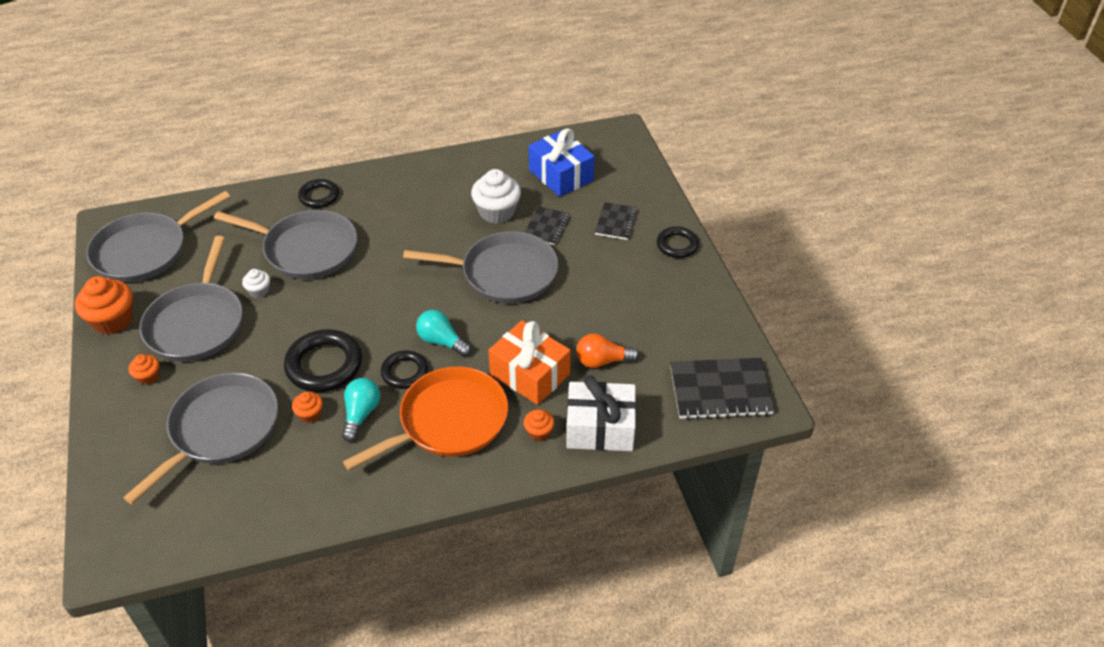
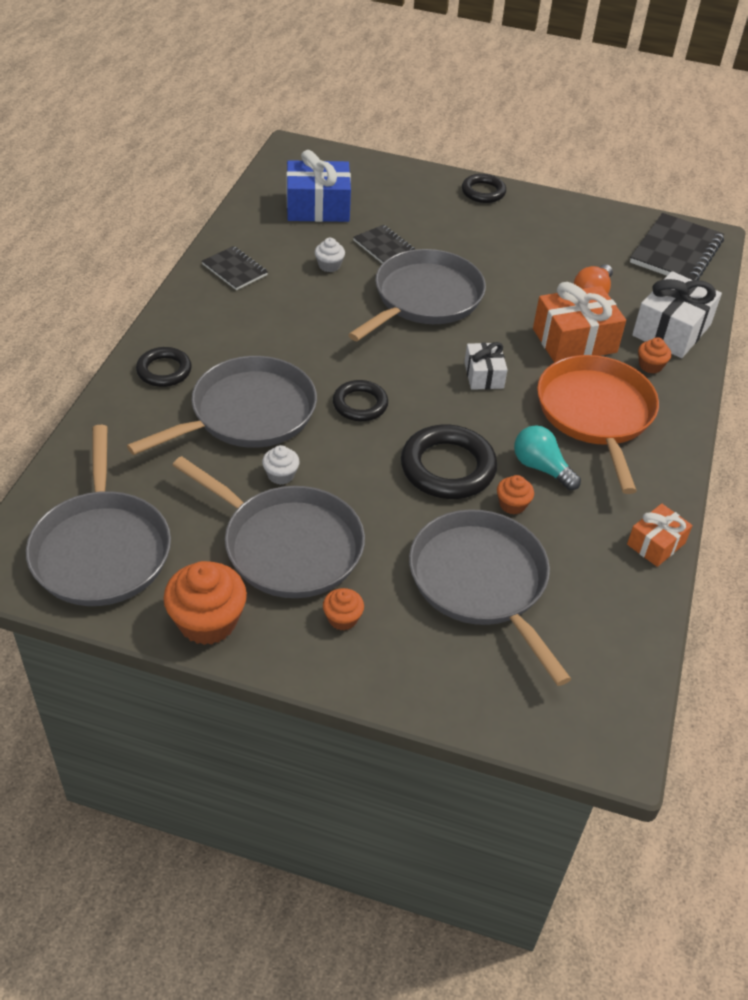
camera: 60 degrees left, 0 degrees up
(323, 512) = (656, 544): none -> orange gift
(404, 372) = (506, 416): black ring -> black ring (360, 404)
(441, 341) = (484, 375): turquoise light bulb -> white gift
(497, 212) = (329, 265): white cupcake -> white cupcake, size x0.52
(615, 222) = (419, 208): black notebook -> black notebook (234, 270)

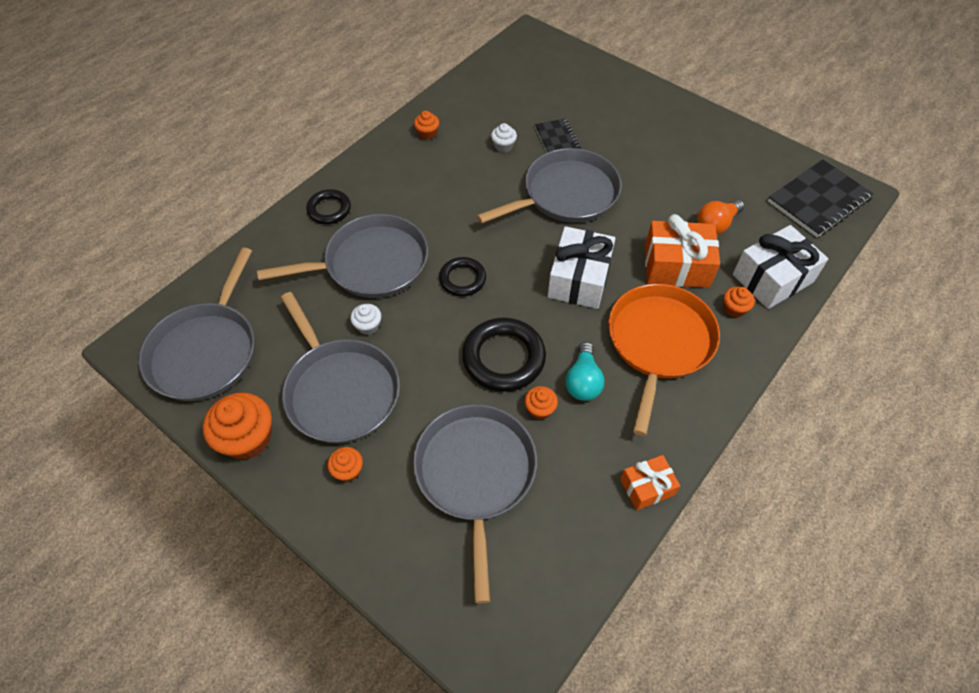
camera: 25 degrees right, 10 degrees up
(234, 270) = (427, 133): black notebook -> orange cupcake
(318, 207) = (522, 91): blue gift -> none
(483, 192) = (669, 104): black ring -> none
(484, 375) = (579, 279): white gift -> white gift, size x1.73
(541, 467) = (583, 381): turquoise light bulb -> turquoise light bulb turned 150 degrees counterclockwise

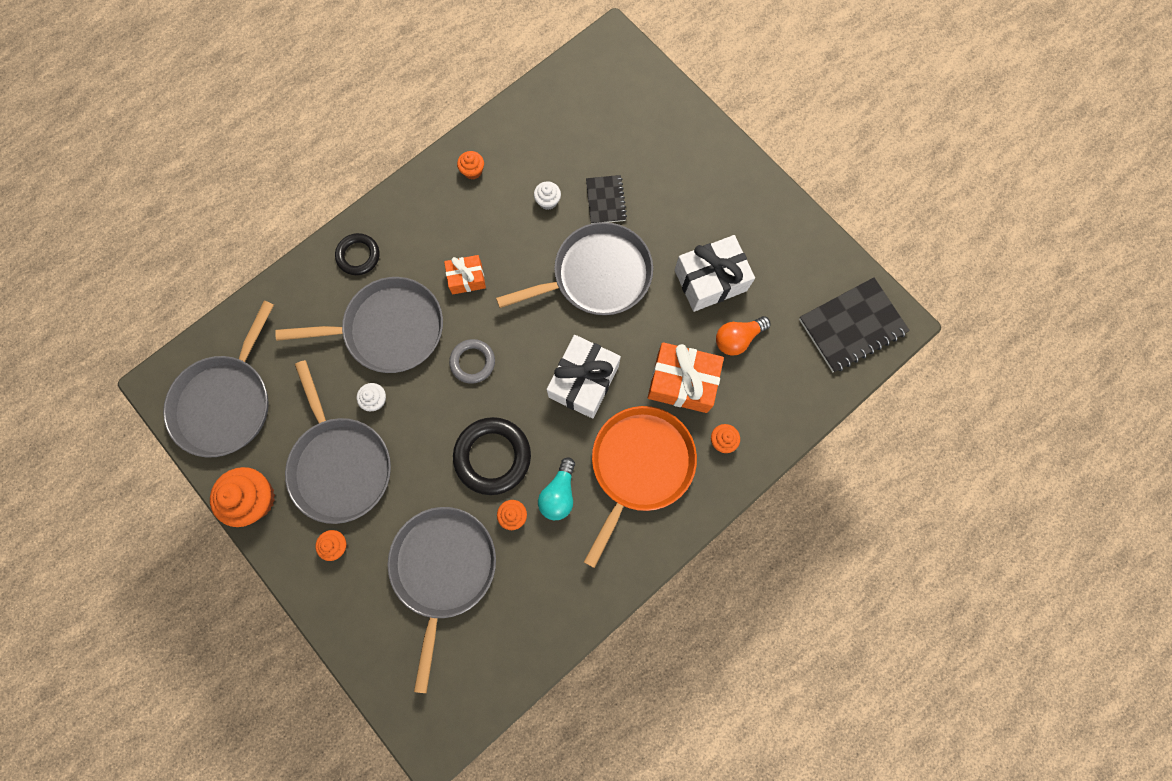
camera: 10 degrees right, 20 degrees up
(462, 279) = (472, 362): black ring -> grey ring
(647, 487) = (587, 607): orange gift -> orange gift (467, 278)
(772, 278) = (771, 412): white gift -> white gift (710, 280)

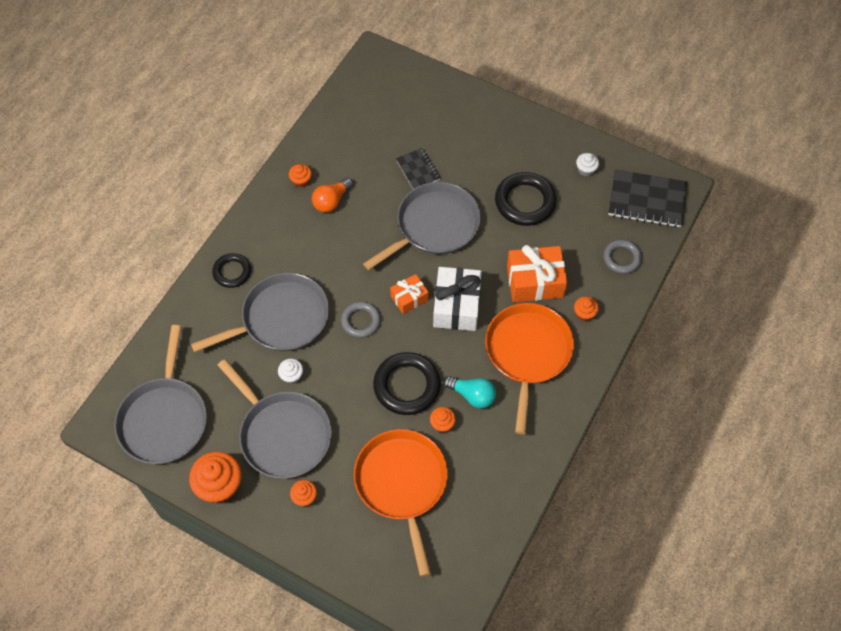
camera: 20 degrees left, 15 degrees down
(443, 569) = (402, 484): grey pan -> orange pan
(467, 278) = (329, 261): orange gift -> orange gift (409, 298)
(548, 201) = (371, 184): white cupcake -> white cupcake (586, 169)
(559, 494) = (472, 395): turquoise light bulb -> turquoise light bulb turned 60 degrees counterclockwise
(710, 280) = (525, 202): white gift -> black ring
(737, 339) = (564, 237): orange light bulb -> orange light bulb (331, 201)
(792, 388) = (621, 258): none -> grey ring
(851, 326) = (647, 200): black notebook -> black notebook turned 60 degrees clockwise

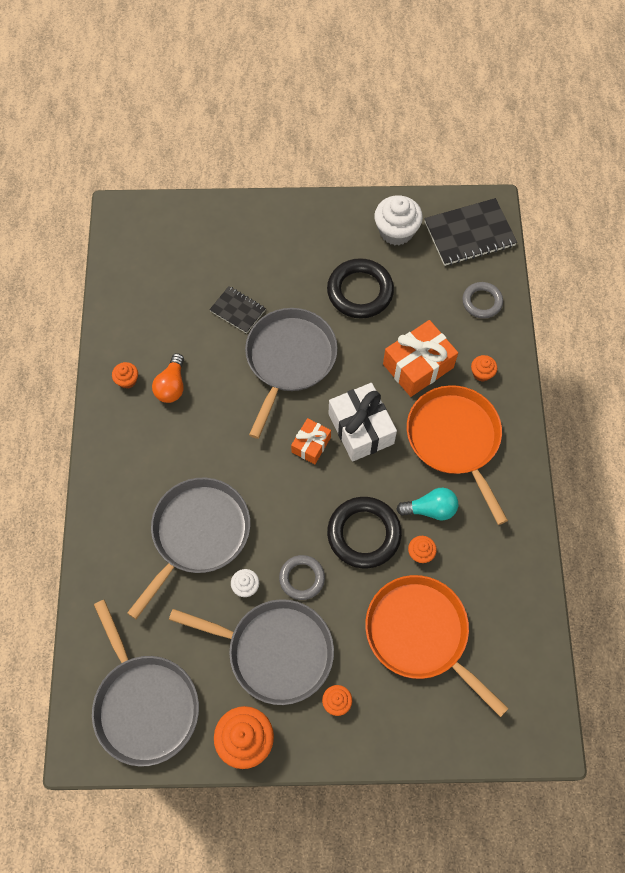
camera: 30 degrees left, 5 degrees up
(232, 272) = (116, 512): black ring -> none
(360, 321) = (278, 493): grey ring -> grey ring (302, 578)
(586, 169) = (396, 231): white cupcake -> white cupcake, size x1.94

